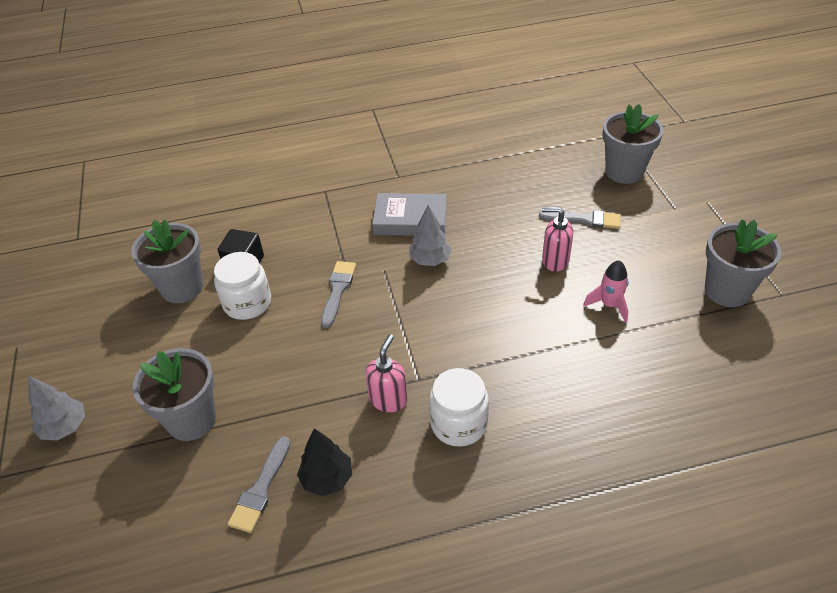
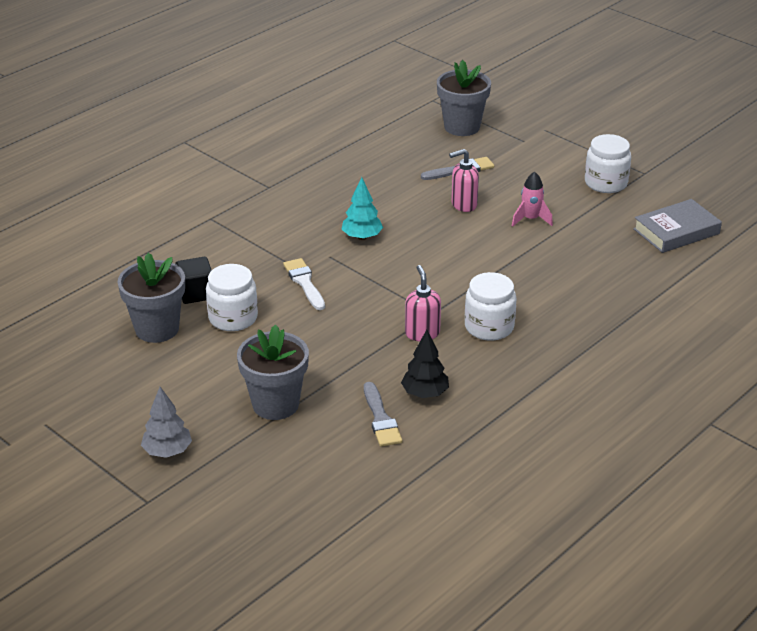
camera: 35 degrees left, 10 degrees down
(338, 290) = (304, 282): grey brush -> white brush
(410, 219) = (314, 214): grey book -> grey book (676, 231)
(430, 260) = (362, 237): grey tree -> turquoise tree
(727, 291) = (606, 183): grey flower pot -> white jar

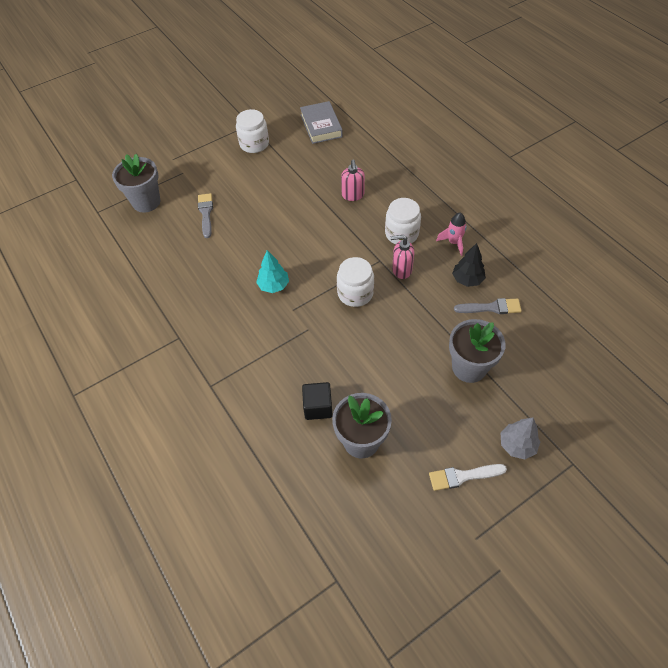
camera: 75 degrees left, 20 degrees up
(233, 318) = (358, 384): white jar -> white jar (355, 293)
(304, 282) = (323, 330): white brush -> white brush (463, 476)
(463, 205) = (252, 220): pink soap dispenser -> pink soap dispenser (353, 195)
(530, 219) = (284, 189): pink rocket -> pink rocket (453, 242)

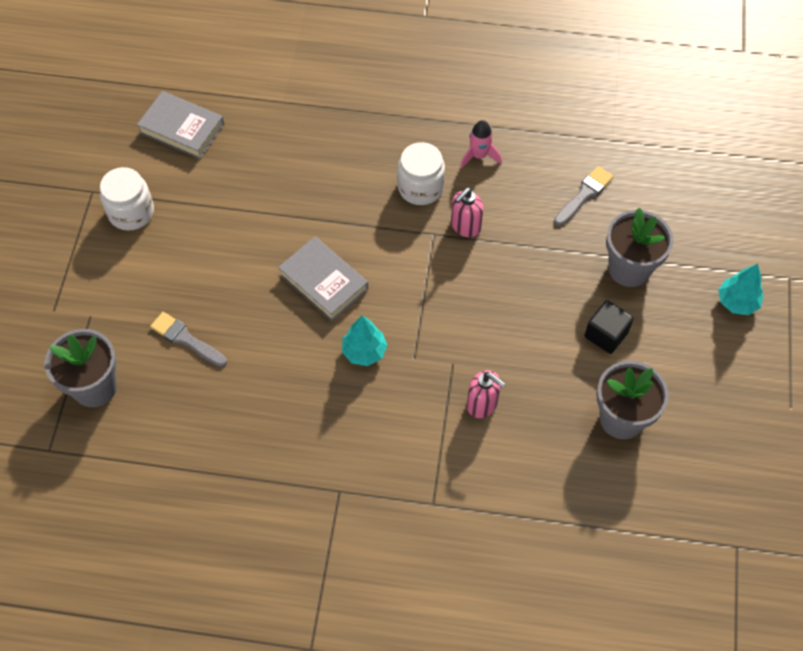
camera: 50 degrees left, 5 degrees up
(296, 239) = (323, 282): none -> grey book
(318, 407) = (551, 426): black cube -> black cube (606, 334)
(353, 195) = (321, 185): pink soap dispenser -> pink soap dispenser (482, 404)
(355, 293) = (452, 288): white jar -> none
(463, 476) = (728, 368): white brush -> none
(467, 279) = (534, 184): black tree -> none
(517, 445) = (737, 302): grey tree -> turquoise tree

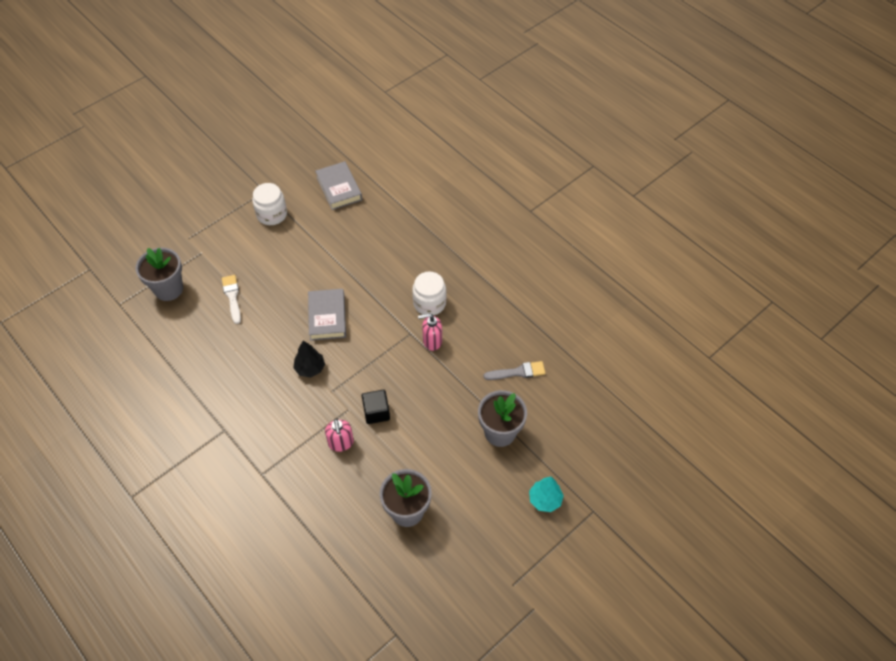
camera: 40 degrees right, 5 degrees down
(186, 339) = (232, 297): grey brush -> white brush
(364, 351) = (310, 368): turquoise tree -> black tree
(479, 156) = (480, 308): pink rocket -> none
(606, 334) = (447, 458): black cube -> black cube (376, 412)

